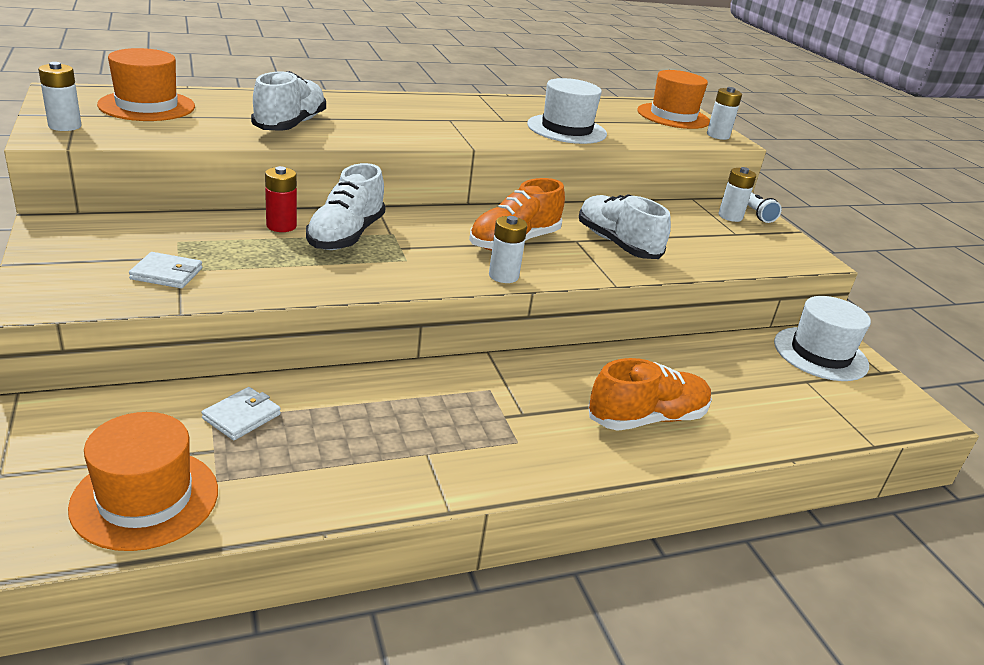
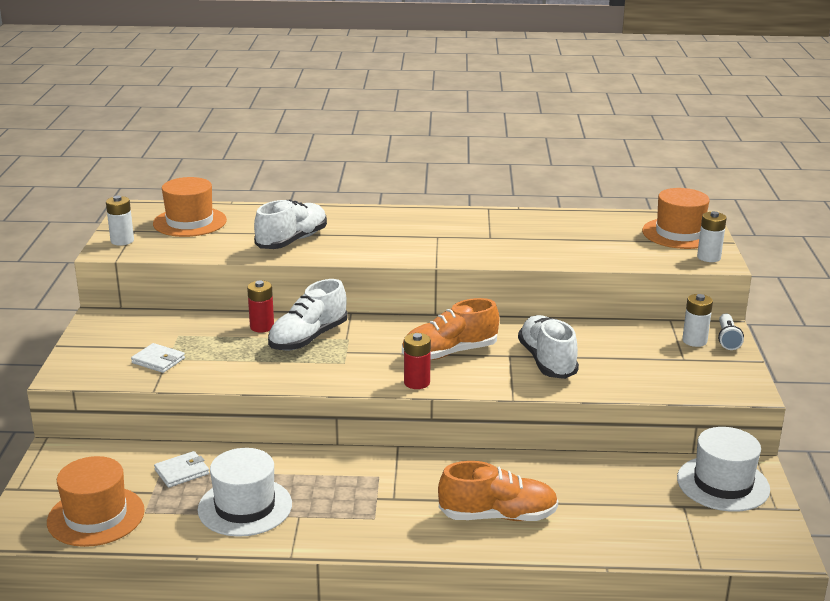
camera: 25 degrees right, 5 degrees down
(503, 276) = (417, 382): white battery -> red battery
(566, 129) = (545, 248): white hat -> white hat (245, 507)

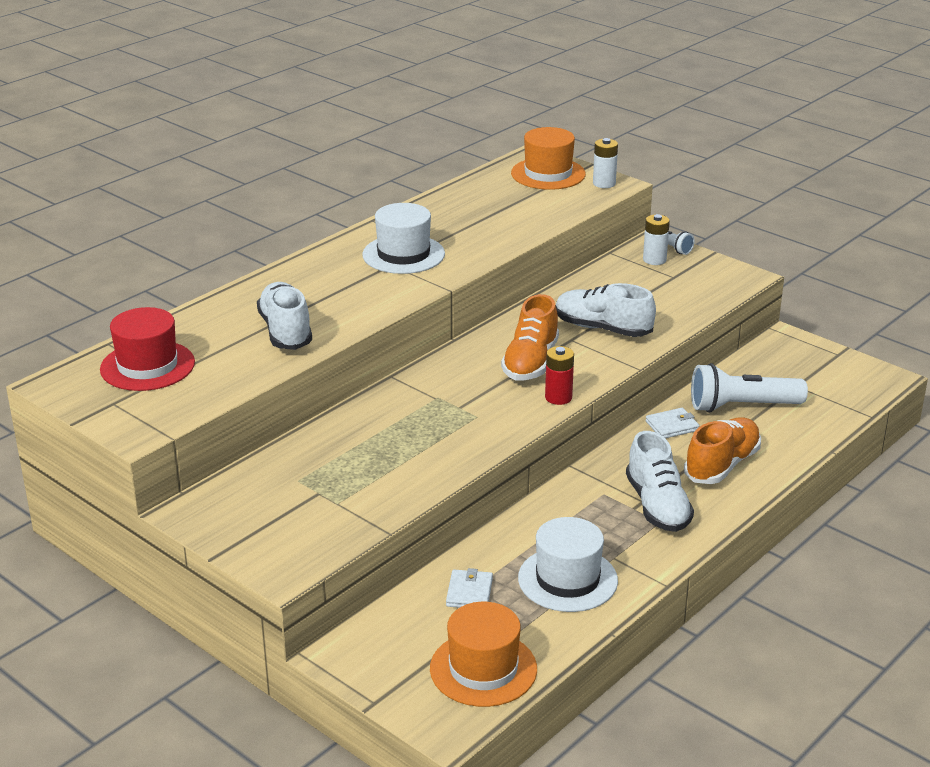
camera: 50 degrees left, 5 degrees up
(122, 241) = (129, 418): white battery -> none
(158, 360) = (334, 509): white wallet -> white wallet (672, 426)
(190, 222) = (147, 366): orange hat -> red hat
(262, 327) = (350, 430): red battery -> none
(308, 338) = (408, 415): white shoe -> white shoe (657, 506)
(603, 490) = (742, 406): none -> white flashlight
(723, 484) = (789, 357): white hat -> white hat (403, 254)

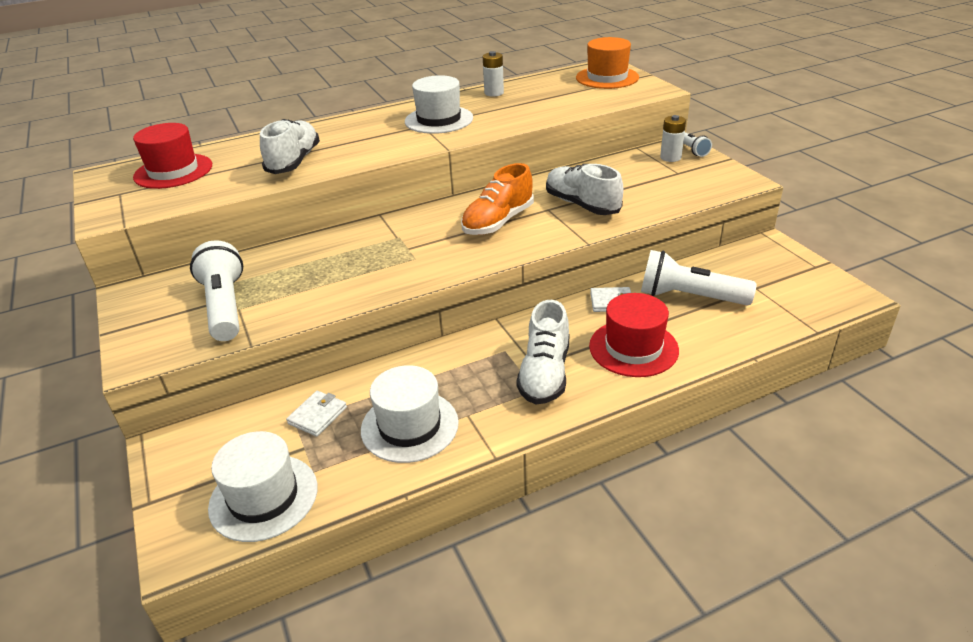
camera: 25 degrees right, 5 degrees up
(320, 504) = (225, 307): none -> white flashlight
(483, 669) = (263, 497): orange hat -> white hat
(558, 397) = (496, 255): red battery -> none
(604, 183) = (648, 88): white battery -> white battery (494, 93)
(722, 465) = (633, 348): orange shoe -> red hat

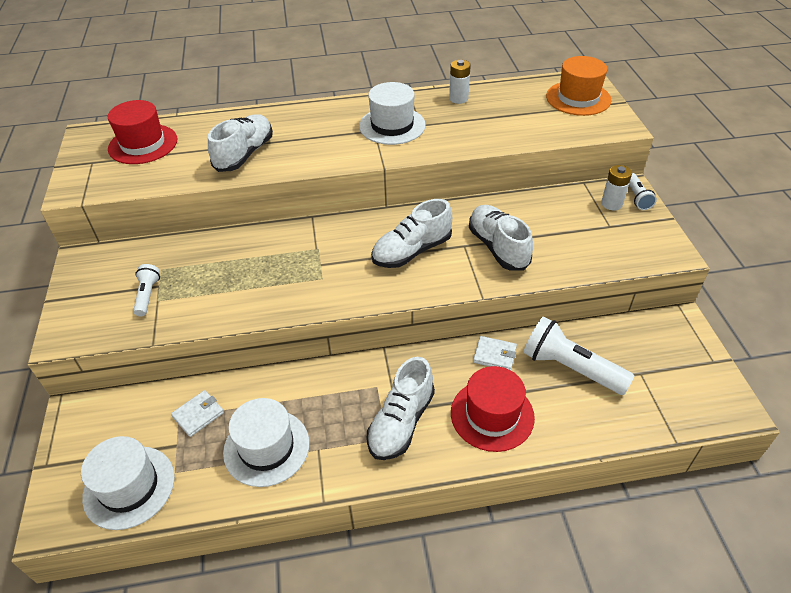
camera: 15 degrees right, 10 degrees up
(225, 307) = (147, 295): white flashlight -> white flashlight, size x0.53
(498, 222) = (411, 251): orange shoe -> white shoe

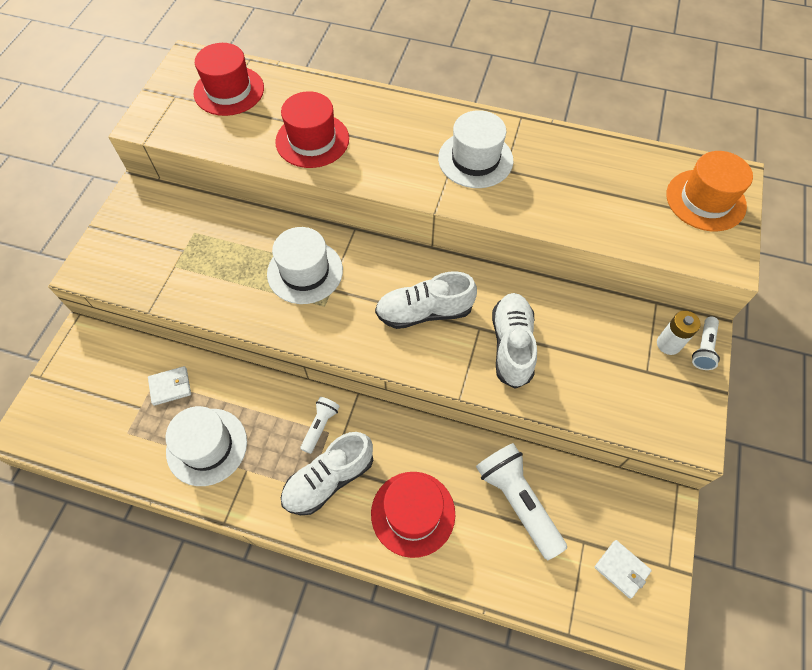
camera: 25 degrees right, 15 degrees up
(129, 487) = (88, 429): white hat -> white hat (305, 272)
(147, 295) = (169, 257): white flashlight -> white flashlight (320, 426)
(245, 154) = (312, 140): white shoe -> red hat
(458, 99) = (568, 149): white battery -> none
(494, 355) = (454, 451): white wallet -> white wallet (621, 569)

